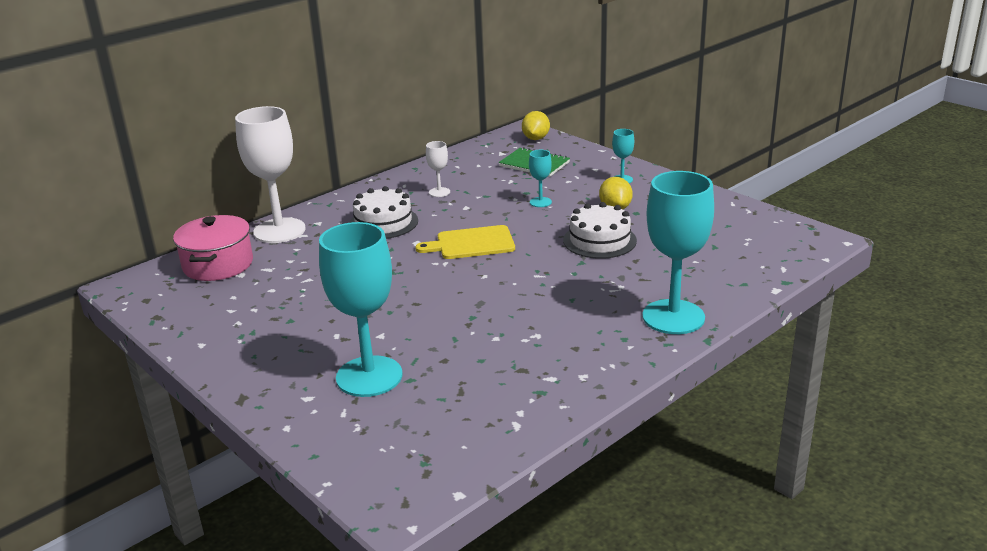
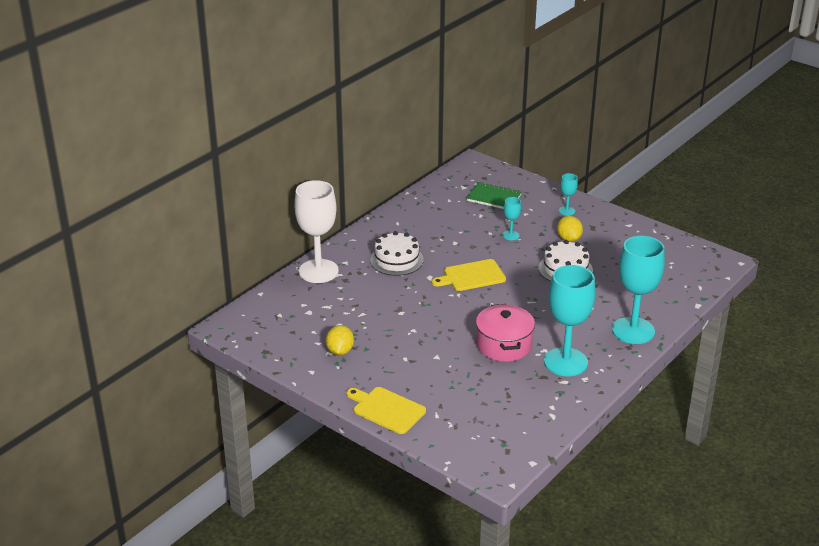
camera: 10 degrees left, 5 degrees up
(218, 264) = (286, 304): pink pot -> pink pot (504, 345)
(275, 400) = (386, 409): none -> yellow cutting board
(369, 376) = (442, 388): turquoise goblet -> turquoise goblet (565, 362)
(439, 192) = (428, 229): white goblet -> none
(535, 138) = (486, 170): yellow lemon -> yellow lemon (340, 351)

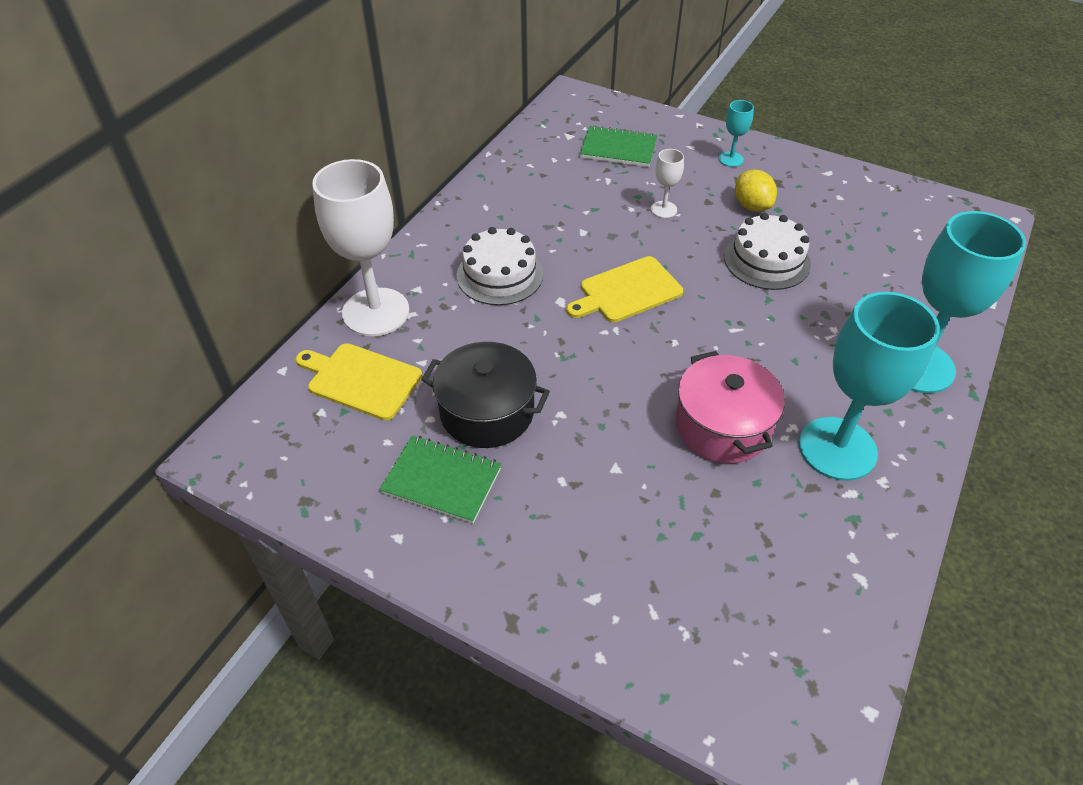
camera: 10 degrees left, 15 degrees up
(340, 351) = (442, 480): yellow lemon -> green notebook
(372, 324) = (487, 412): none -> black pot
(386, 409) = (557, 613): yellow cutting board -> yellow cutting board (361, 380)
(510, 235) = (663, 209): turquoise goblet -> white goblet

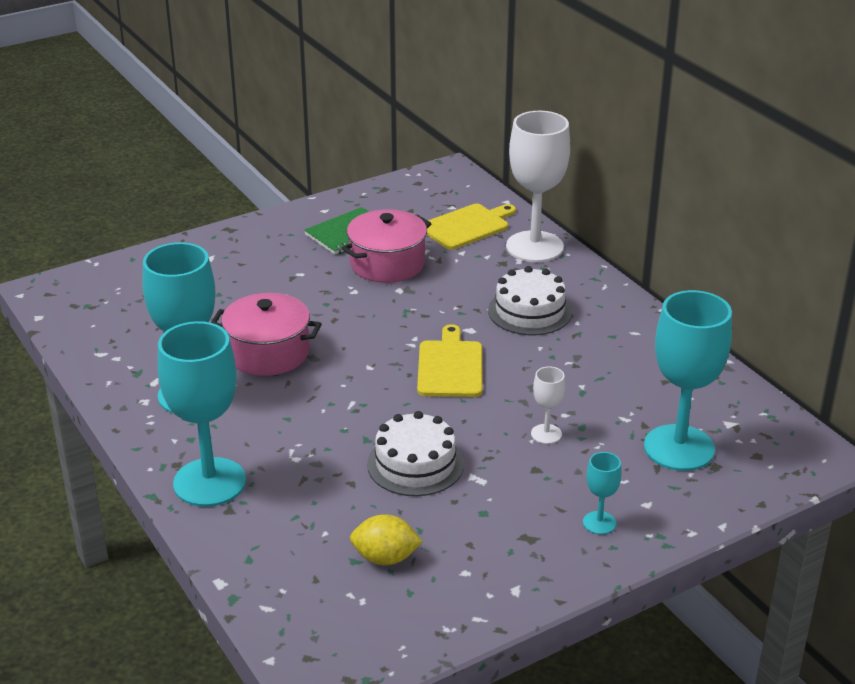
camera: 120 degrees right, 15 degrees down
(487, 412) = (387, 264): black pot -> pink pot
(618, 149) = (679, 448): green notebook -> turquoise goblet
(751, 206) = (504, 496): yellow lemon -> yellow lemon (385, 558)

